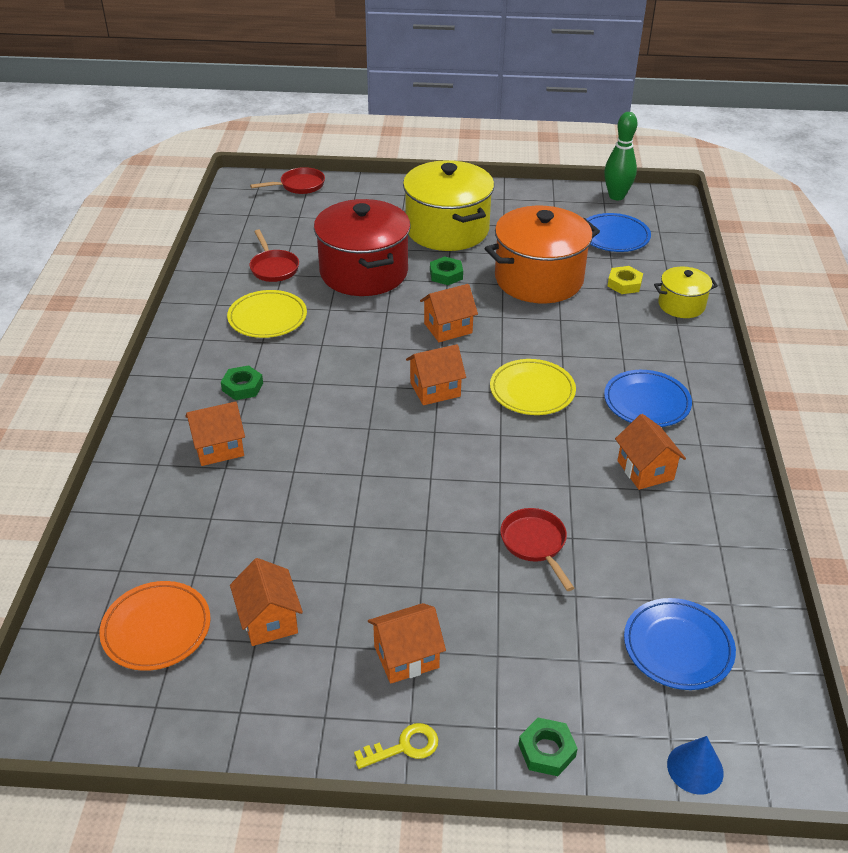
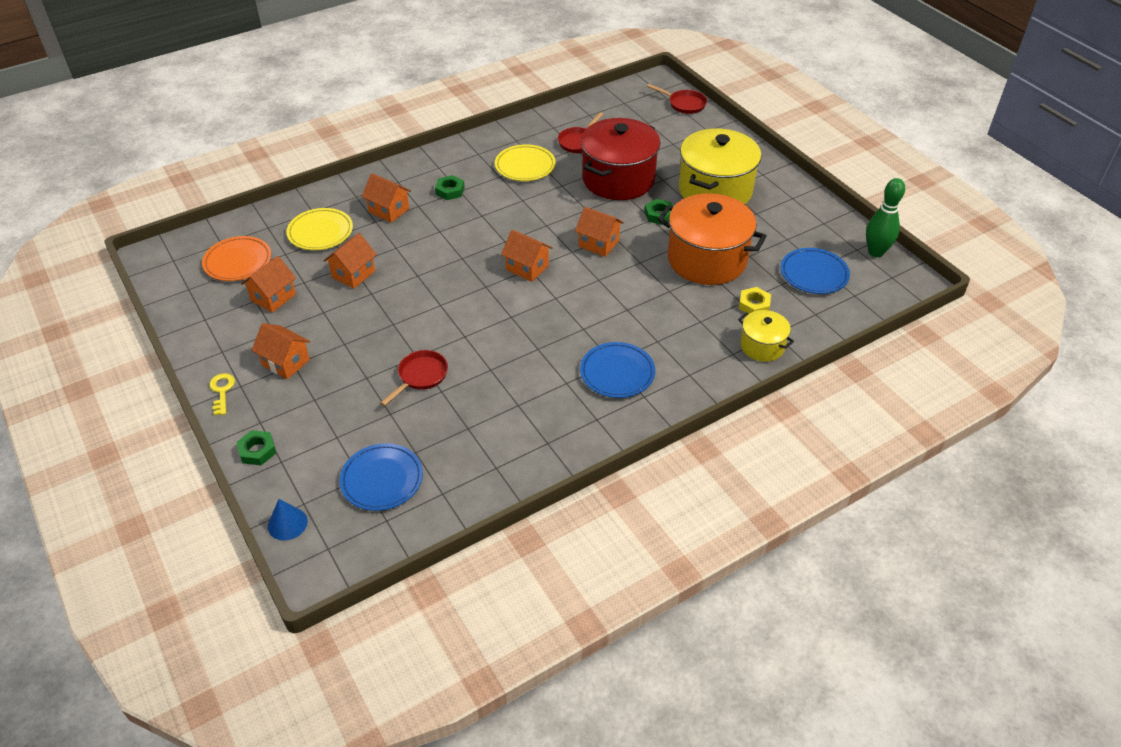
camera: 55 degrees right, 5 degrees up
(404, 747) = (222, 391): yellow key -> yellow key turned 135 degrees counterclockwise
(532, 391) = (571, 311): yellow plate -> yellow plate (320, 232)
(645, 470) = (540, 400): orange house -> orange house (353, 274)

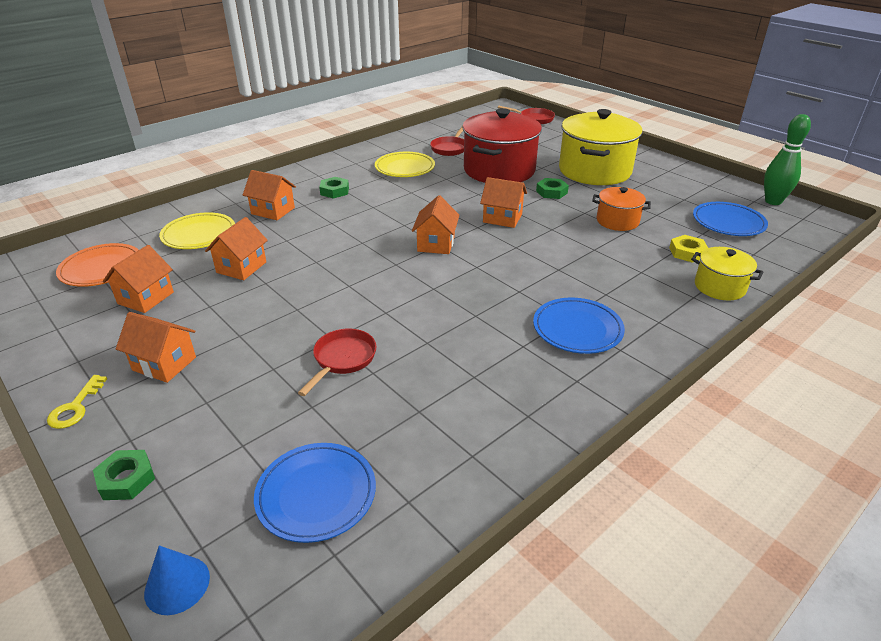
camera: 10 degrees left, 10 degrees down
(222, 391) = (75, 407): yellow key -> yellow key turned 150 degrees counterclockwise
(527, 268) = (436, 244): orange house -> orange house turned 75 degrees clockwise
(707, 260) = (617, 221): orange pot -> orange pot, size x0.51

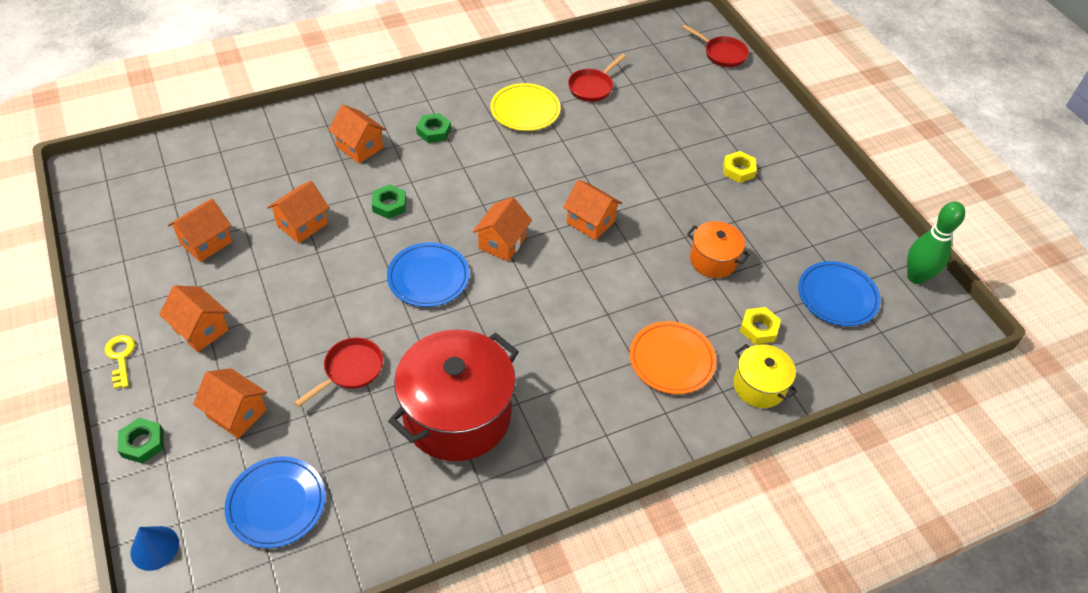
camera: 15 degrees right, 15 degrees up
(75, 407) = (121, 357): yellow key -> yellow key turned 135 degrees clockwise
(101, 268) = (177, 191): orange plate -> orange plate (671, 360)
(199, 234) = (277, 165): yellow plate -> none
(233, 423) = (237, 413): none -> orange house
(499, 170) = (628, 141): red pot -> red pot (457, 415)
(551, 192) = (667, 193): green nut -> green nut (389, 205)
(577, 329) = (580, 398): blue plate -> blue plate (428, 277)
(594, 171) = (738, 170): yellow pot -> yellow nut

